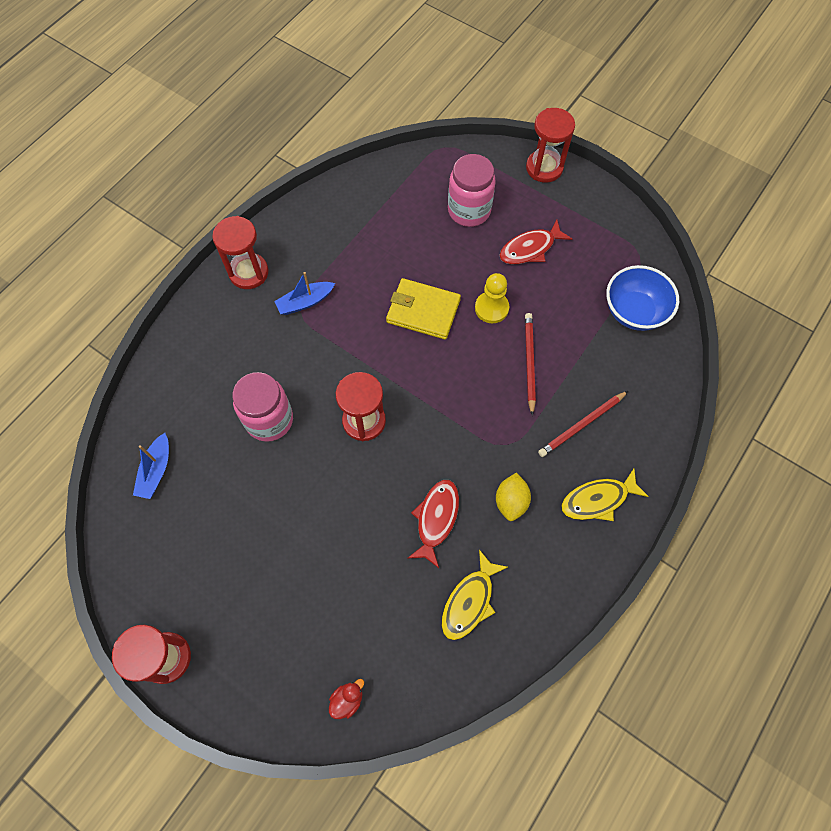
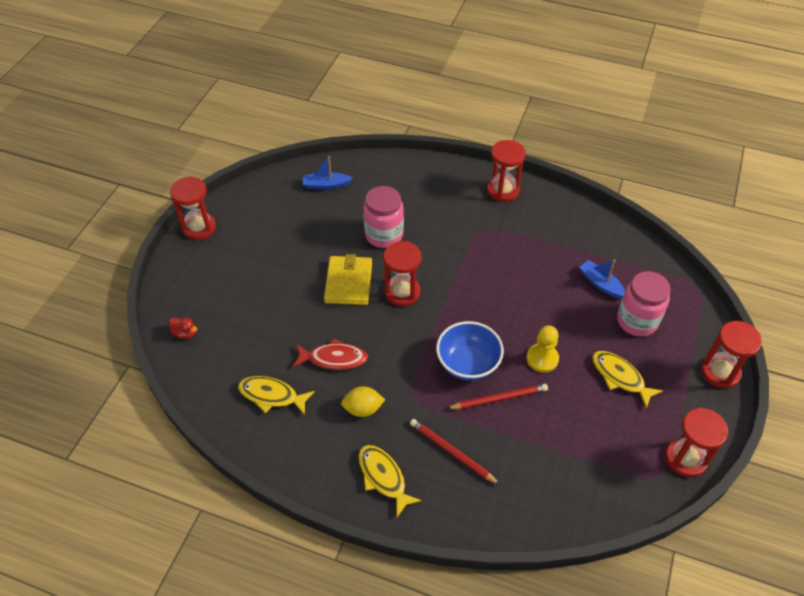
camera: 75 degrees right, 15 degrees down
(305, 302) = (492, 230): blue boat -> blue boat (601, 284)
(423, 311) = (517, 309): yellow wallet -> yellow wallet (348, 282)
(530, 248) = (620, 377): red fish -> yellow fish
(626, 229) = (685, 458): none -> red hourglass
(634, 311) = (591, 479): blue bowl -> blue bowl (468, 364)

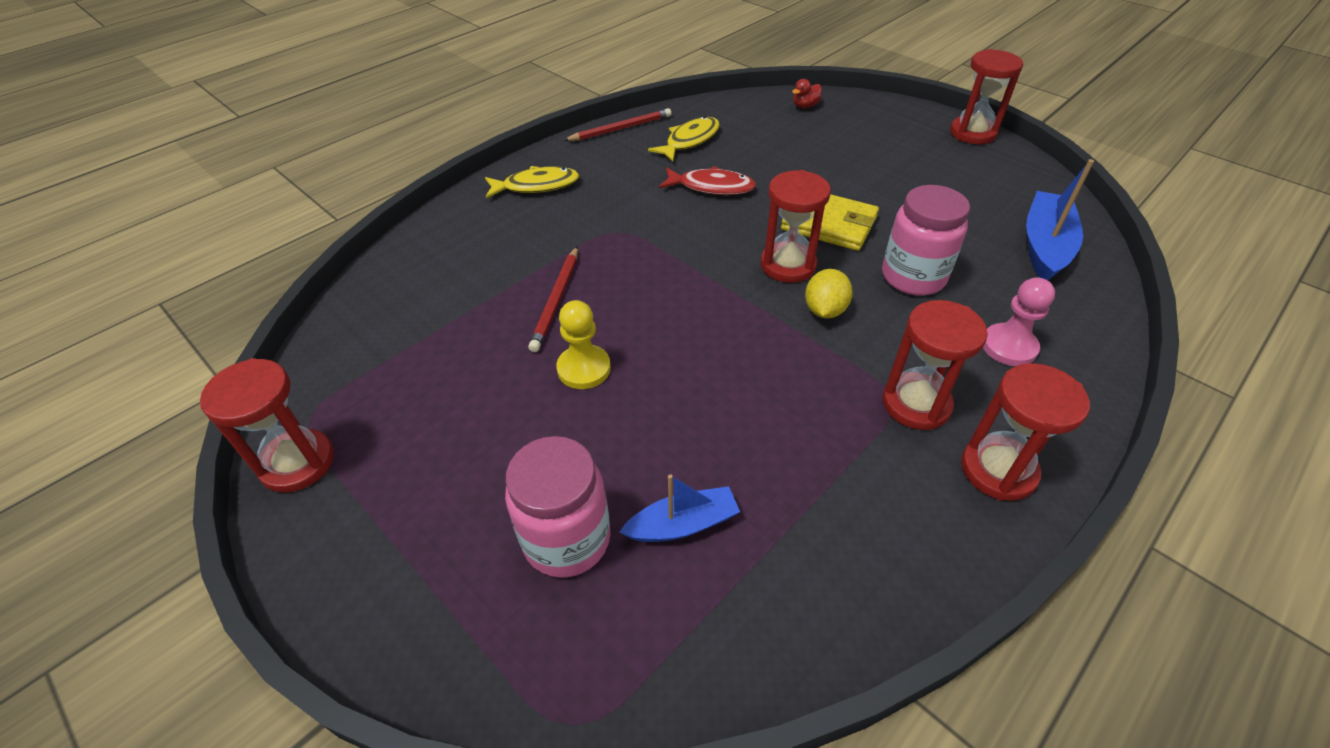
camera: 115 degrees right, 5 degrees down
(326, 185) = (1045, 246): blue boat -> blue boat, size x1.58
(334, 358) = (711, 187): red fish -> red fish turned 105 degrees counterclockwise
(363, 409) = (628, 192): yellow lemon -> yellow lemon (825, 310)
(421, 193) = (1009, 346): none -> pink pawn
(452, 452) = (521, 239): red pencil -> red pencil (620, 128)
(468, 364) = (629, 290): blue bowl -> none
(620, 377) = (483, 451): yellow fish -> none
(720, 372) = (369, 622): red hourglass -> red hourglass (916, 404)

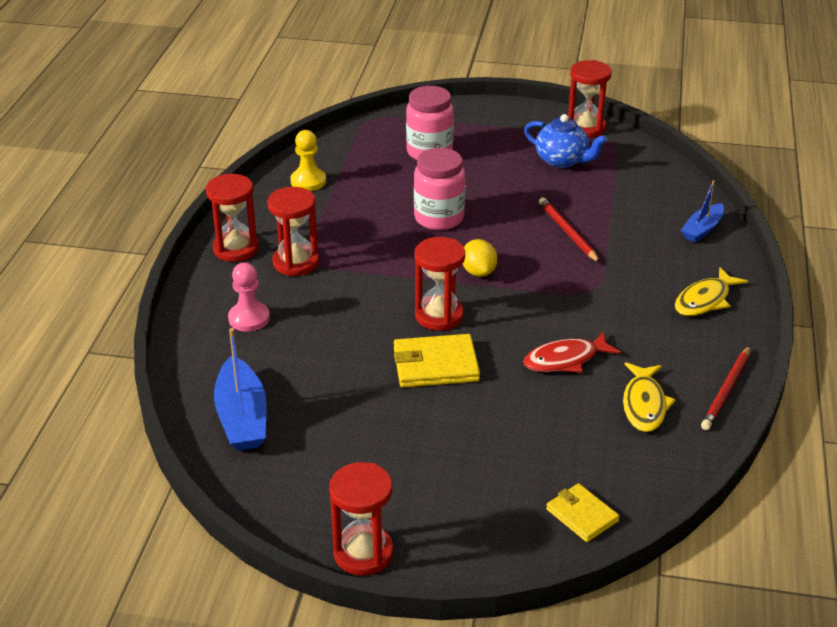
camera: 145 degrees right, 10 degrees down
(418, 412) = (562, 161): none -> blue teapot
(584, 369) = (503, 207): yellow pawn -> yellow pawn (308, 181)
(683, 524) = (382, 174): blue boat -> blue boat (702, 229)
(805, 106) = (582, 515): red duck -> yellow wallet
(825, 310) = (387, 294): yellow lemon -> yellow lemon (478, 272)
(913, 277) = (339, 344): pink jar -> pink jar (439, 218)

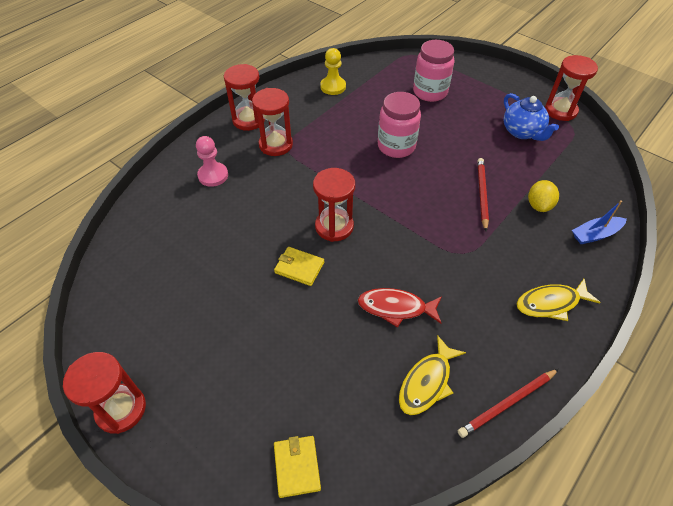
camera: 30 degrees right, 15 degrees up
(242, 417) = (145, 251): blue boat -> none
(435, 365) = (299, 267): yellow wallet -> yellow wallet, size x0.65
(478, 272) = (390, 201): yellow lemon -> yellow lemon (539, 205)

